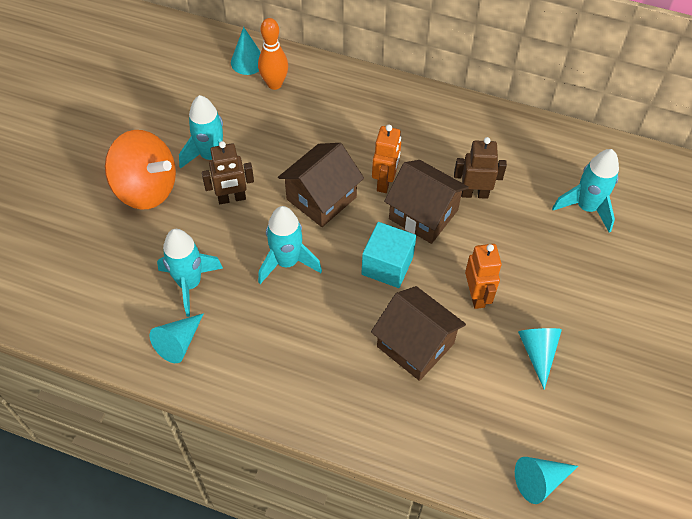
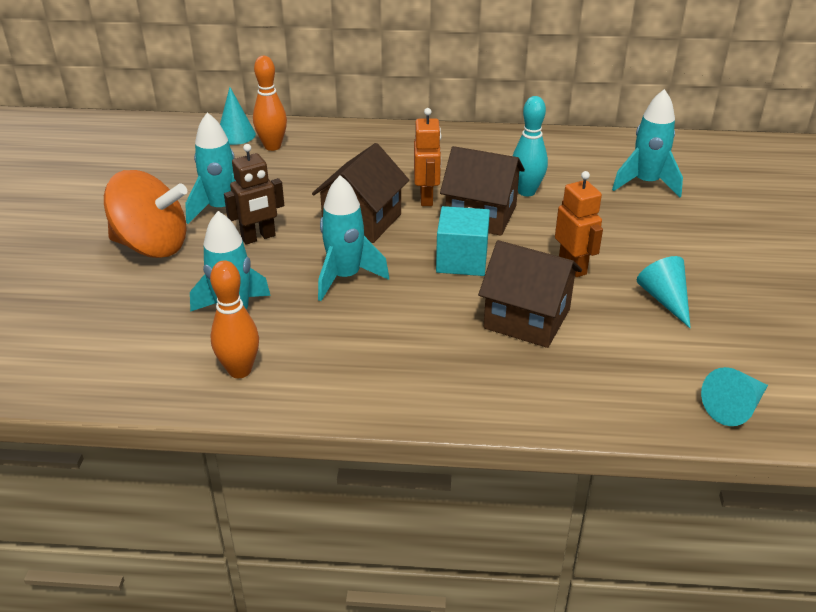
camera: 15 degrees left, 20 degrees down
(179, 342) = (240, 370): turquoise cone -> orange bowling pin
(474, 193) = (526, 191): brown robot -> turquoise bowling pin

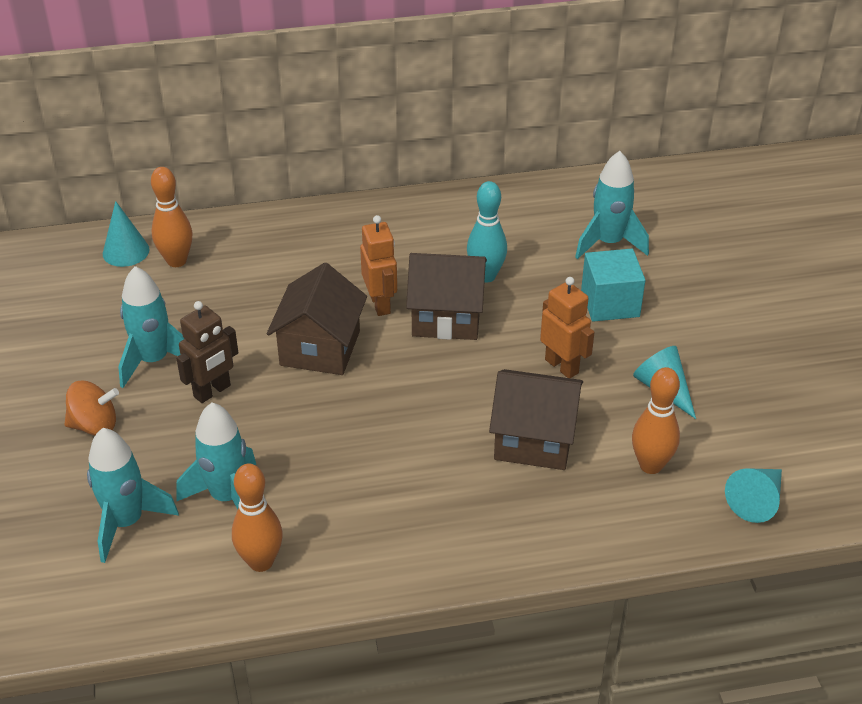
camera: 15 degrees left, 5 degrees up
(152, 246) = (95, 425): orange spinning top -> orange spinning top, size x0.57
(345, 277) = (329, 425): turquoise rocket -> turquoise rocket (126, 522)
(462, 260) = (445, 380): turquoise cube -> turquoise cube (610, 303)
(633, 358) = (650, 465): none -> orange bowling pin

